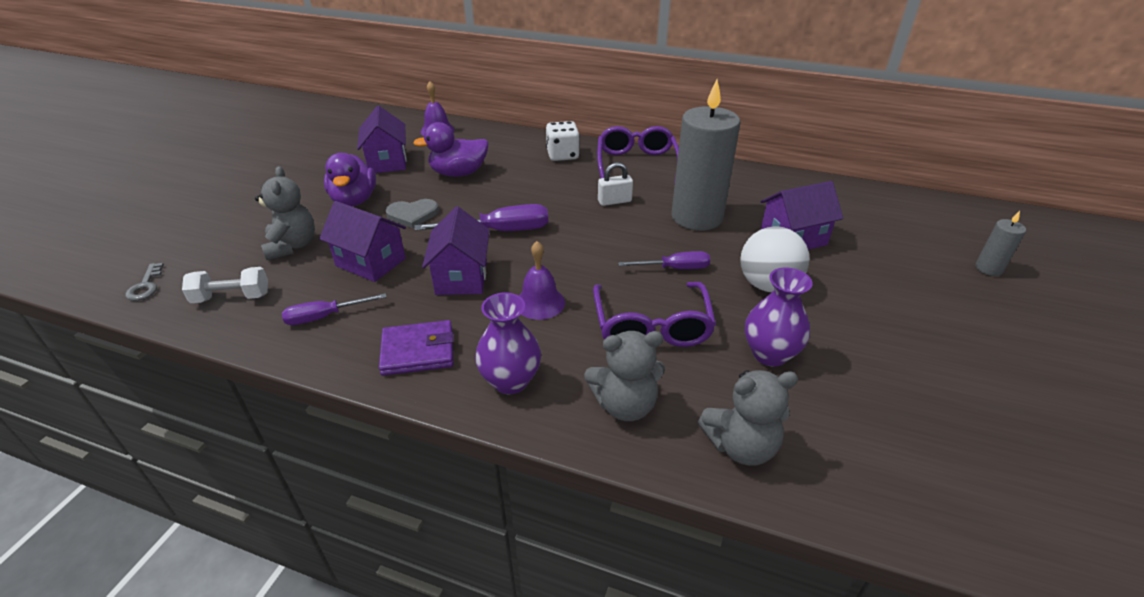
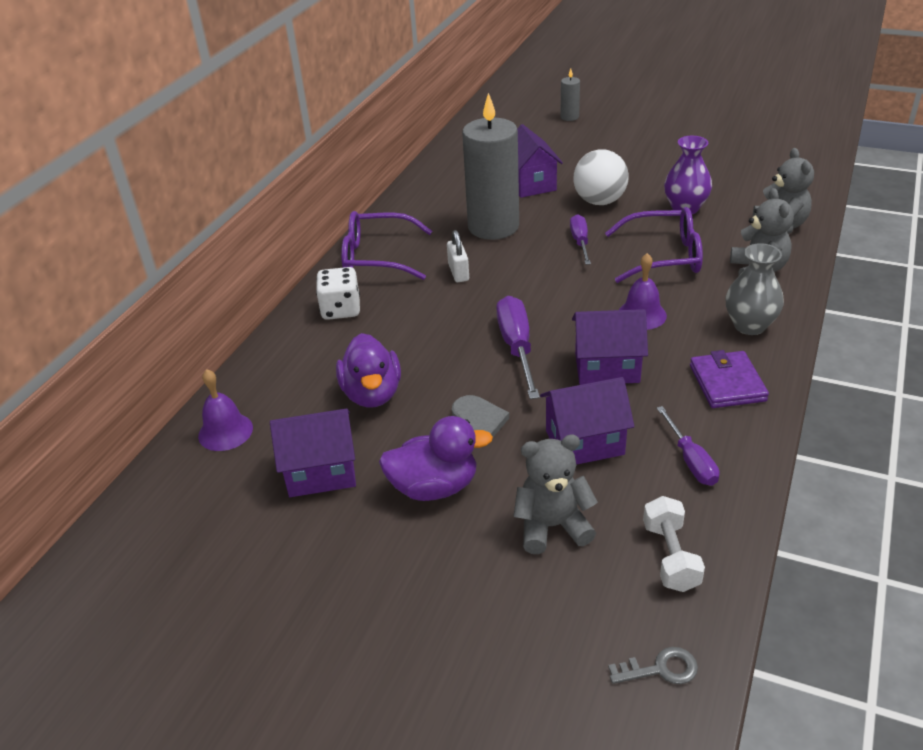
camera: 85 degrees left, 0 degrees up
(371, 262) = (584, 442): purple house -> purple house turned 45 degrees clockwise
(510, 381) = (749, 325): purple vase -> grey vase

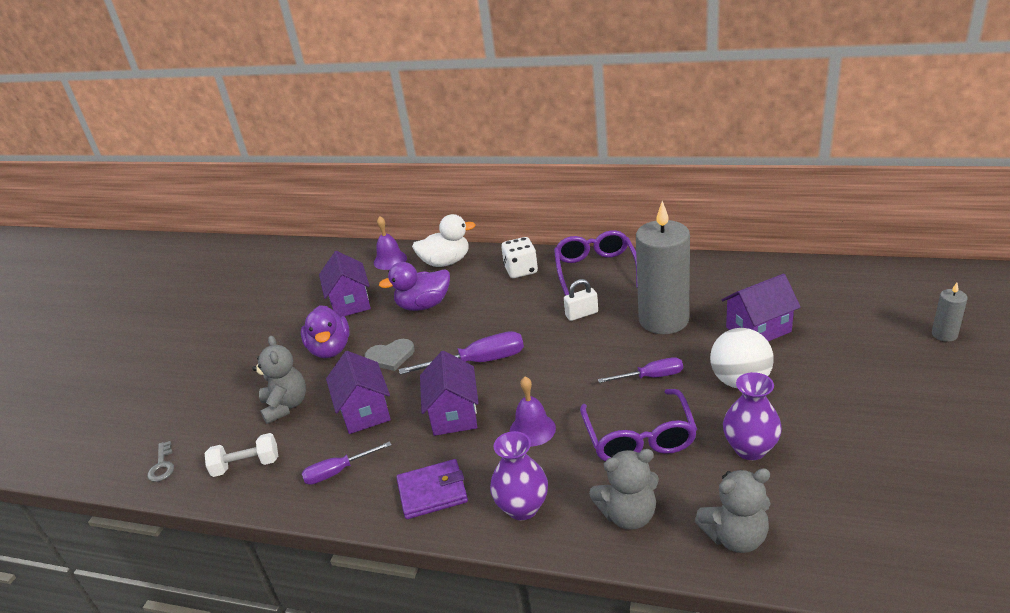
camera: 85 degrees right, 5 degrees down
(274, 373) = (446, 262): none -> white duck
(749, 325) = (522, 507): grey vase -> purple vase

